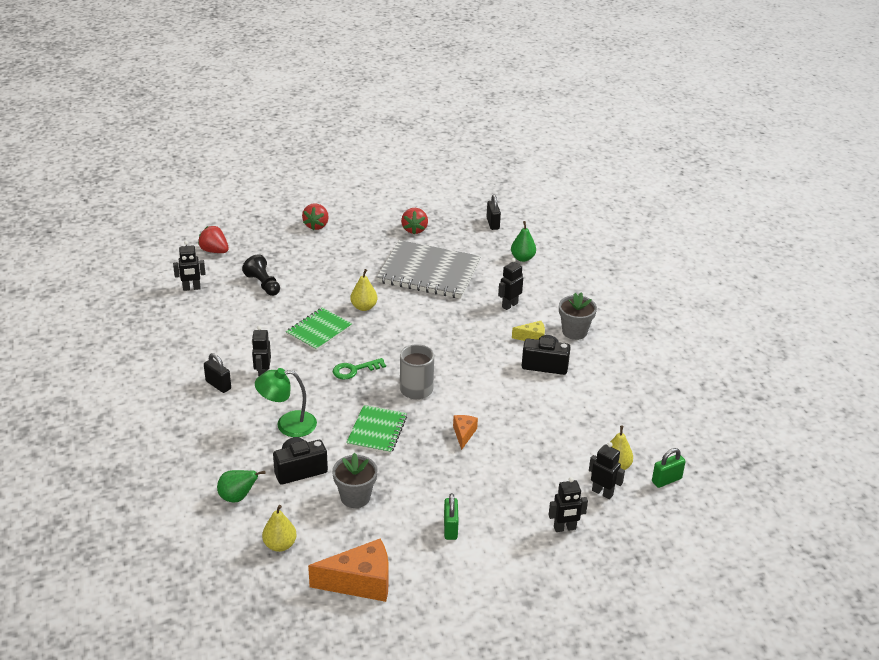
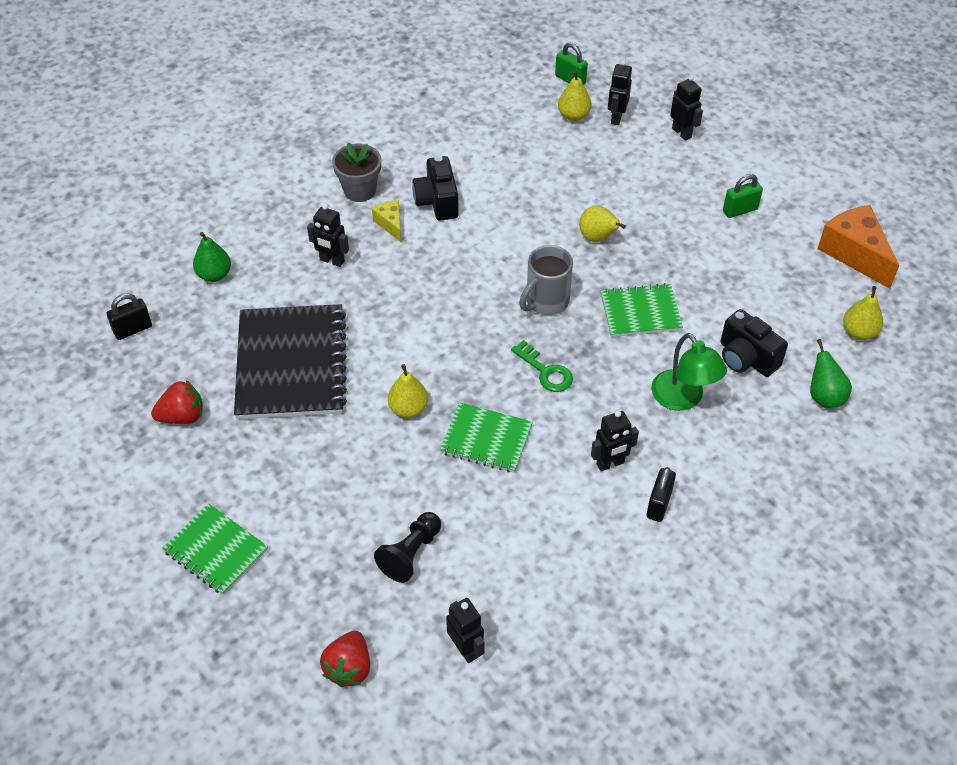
camera: 110 degrees left, 15 degrees up
(316, 225) = (216, 550): red strawberry -> green notebook
(355, 497) = (751, 295): grey flower pot -> none
(429, 272) = (291, 364): grey notebook -> black notebook
(464, 434) = (598, 238): orange cheese -> yellow pear

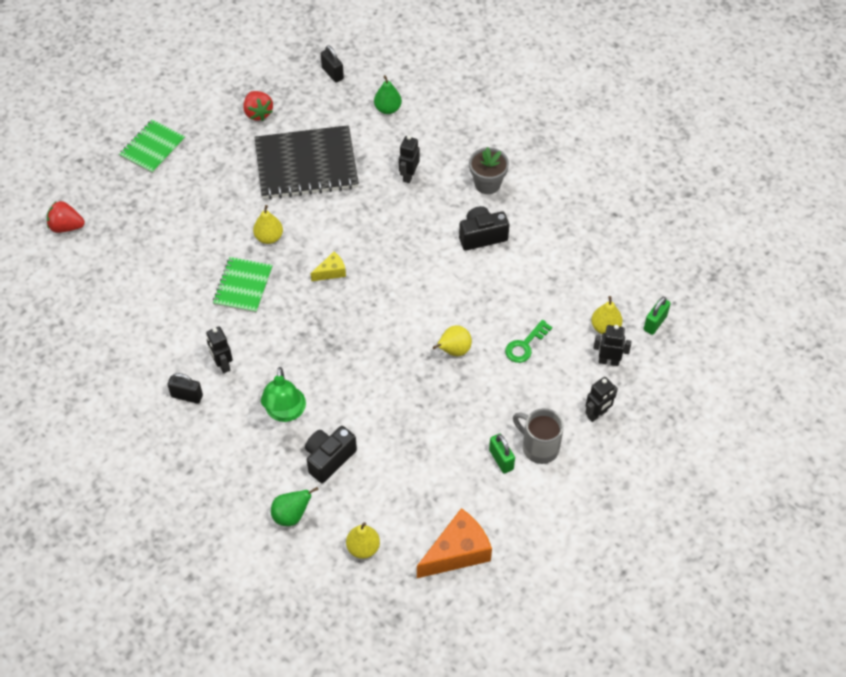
camera: 85 degrees right, 5 degrees up
(390, 224) = (452, 208): yellow cheese -> yellow cheese (331, 272)
(410, 554) = (148, 250): black pawn -> none
(465, 649) = (76, 286): black robot -> none
(545, 371) = (308, 319): green key -> green key (525, 345)
(546, 302) = (379, 316): grey mug -> grey mug (539, 447)
(640, 312) = (373, 382): green notebook -> none
(683, 399) = (285, 412): green lamp -> green lamp turned 60 degrees counterclockwise

